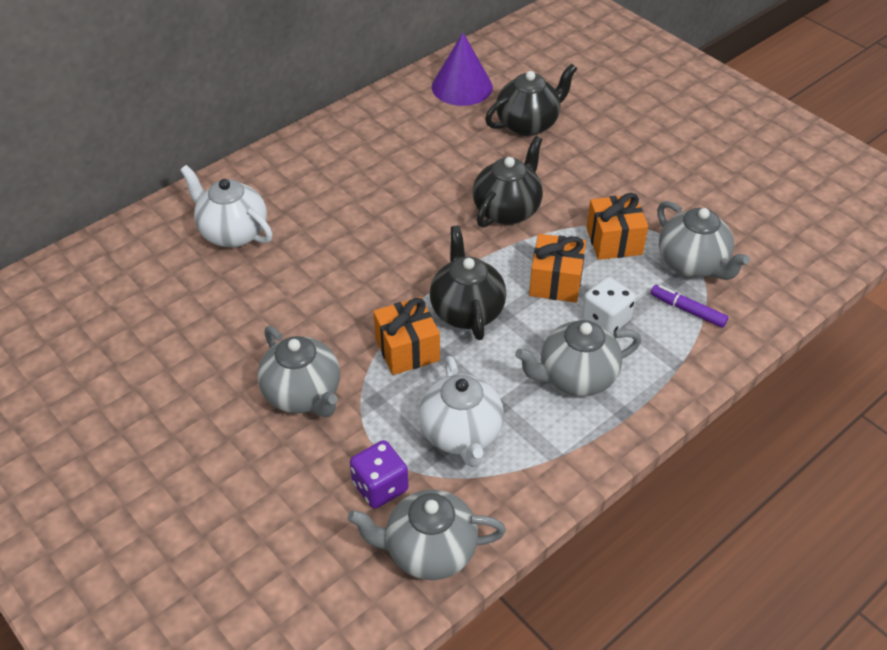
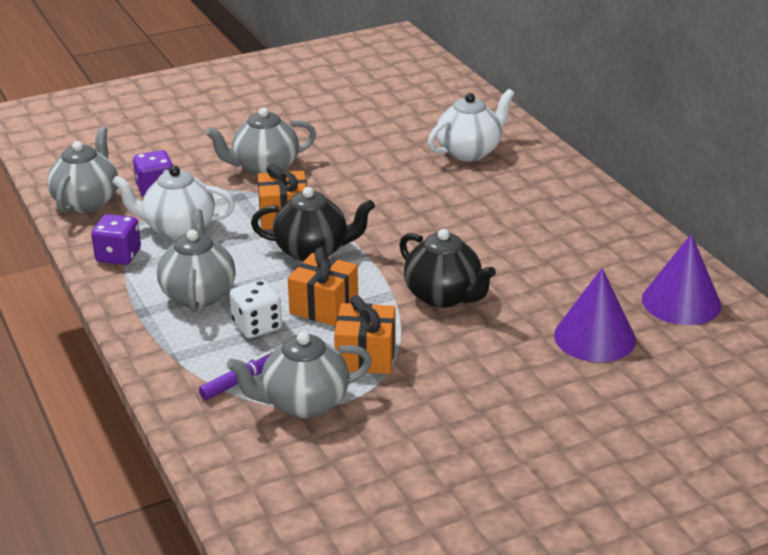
camera: 105 degrees right, 15 degrees down
(528, 124) = (594, 337): black teapot -> purple cone
(534, 471) = (118, 256): none -> purple dice

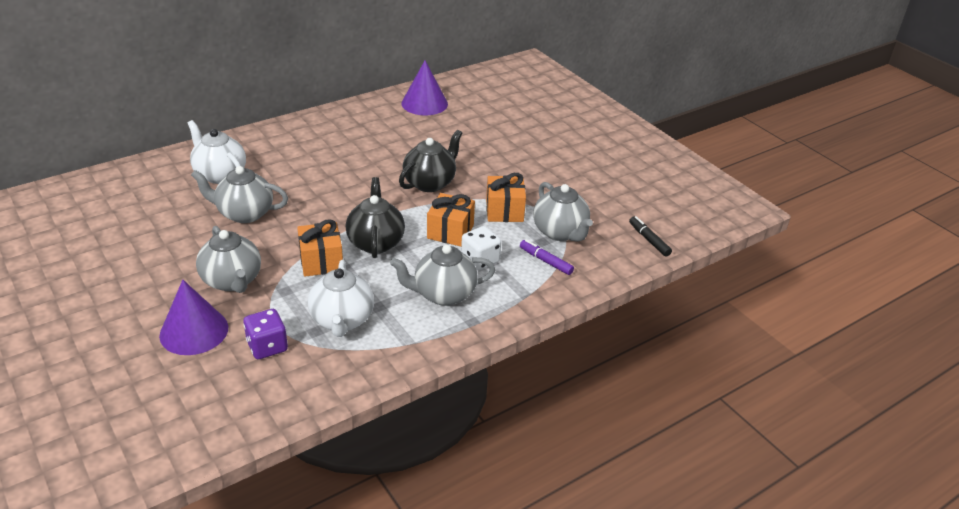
camera: 100 degrees left, 5 degrees up
(87, 202) = (288, 393): grey teapot -> grey teapot (244, 213)
(118, 256) = (389, 351): purple dice -> none
(263, 495) = (649, 240): none -> black marker
(594, 337) = (466, 131): purple cone -> purple cone (194, 331)

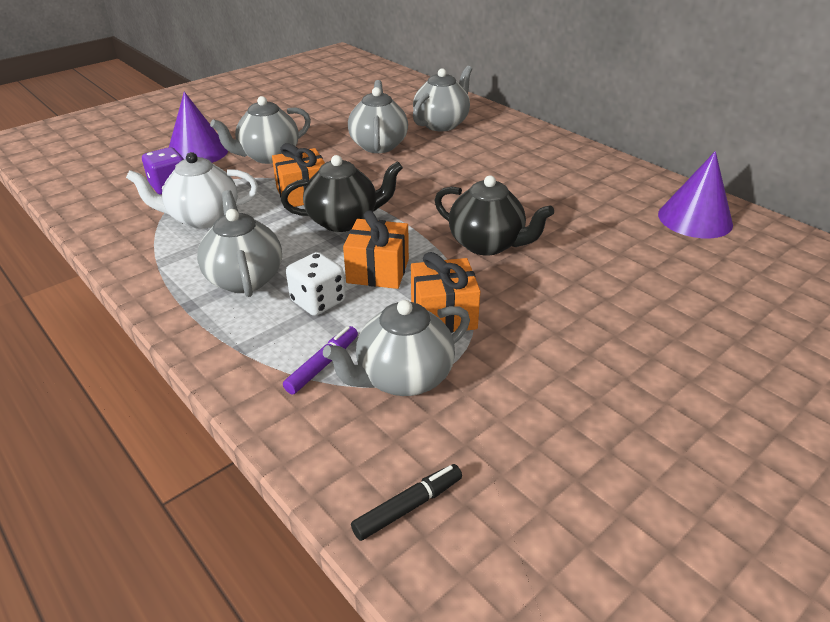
camera: 85 degrees right, 0 degrees up
(220, 174) = (442, 124): white teapot -> grey teapot

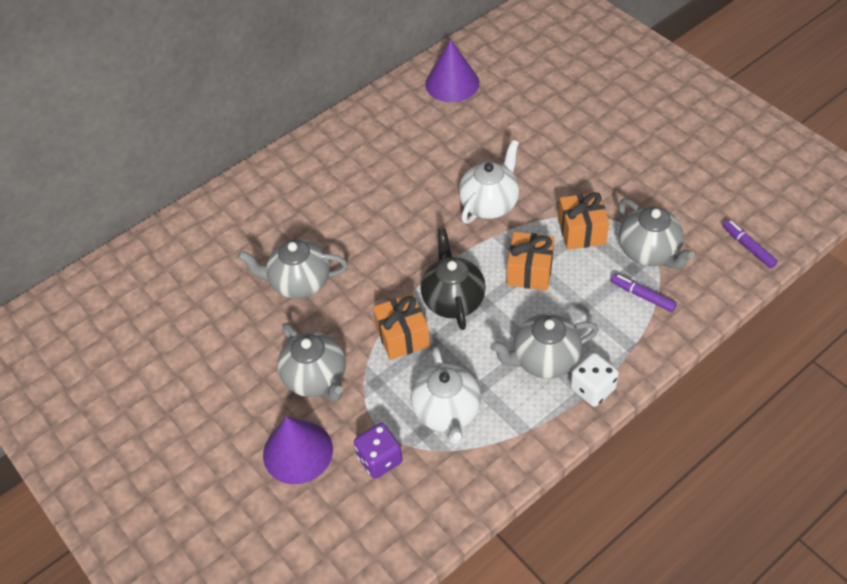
camera: 85 degrees left, 15 degrees up
(318, 301) = (571, 306): white dice -> white dice (592, 389)
(408, 507) = (748, 247): black marker -> purple marker
(442, 124) = (254, 231): grey teapot -> none
(487, 244) = (489, 204): black teapot -> white teapot

